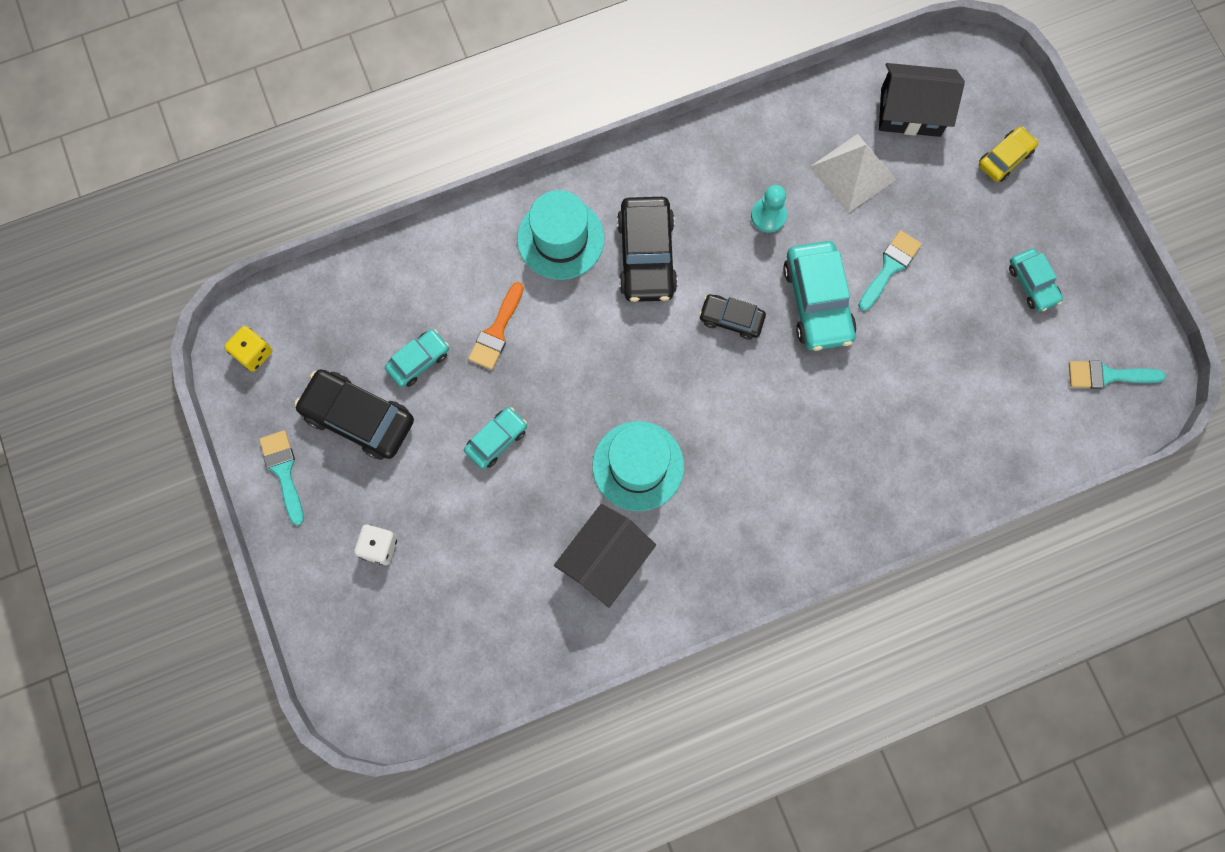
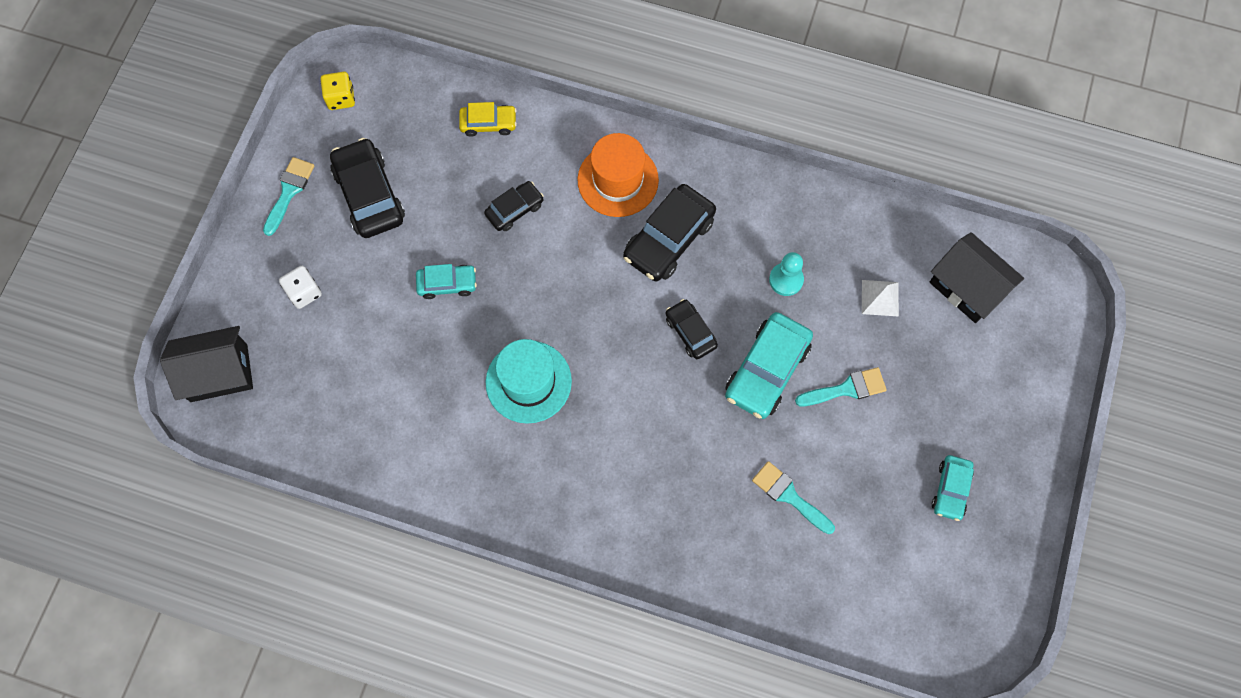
camera: 40 degrees right, 5 degrees down
(418, 361) = (444, 188): turquoise car -> none
(496, 331) = (514, 209): orange brush -> black car
(560, 239) = (618, 180): turquoise hat -> orange hat
(605, 559) = (446, 428): black house -> black house (219, 373)
(852, 173) = (880, 298): white pyramid -> white pyramid, size x0.61
(1005, 158) = (1014, 379): yellow car -> yellow car (488, 123)
(1107, 375) = (949, 608): turquoise brush -> turquoise brush (789, 496)

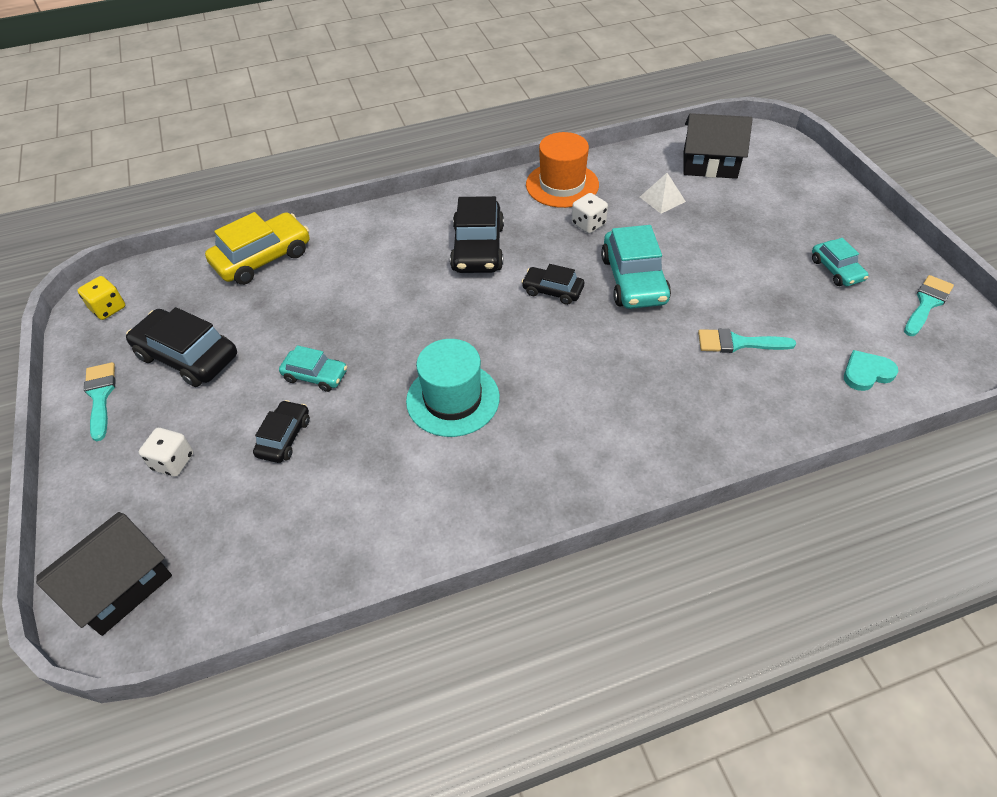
camera: 35 degrees left, 20 degrees down
(447, 284) = (315, 375): turquoise car -> turquoise car turned 60 degrees clockwise
(488, 123) = (262, 258): yellow car -> yellow car, size x1.74
(514, 209) = (333, 296): black car -> black car (284, 437)
(618, 180) = (403, 237): orange hat -> orange hat (562, 185)
(786, 280) = (588, 224): turquoise pawn -> white dice
(846, 389) = (700, 257): turquoise brush -> turquoise brush (927, 303)
(862, 600) = (866, 373): none -> turquoise heart

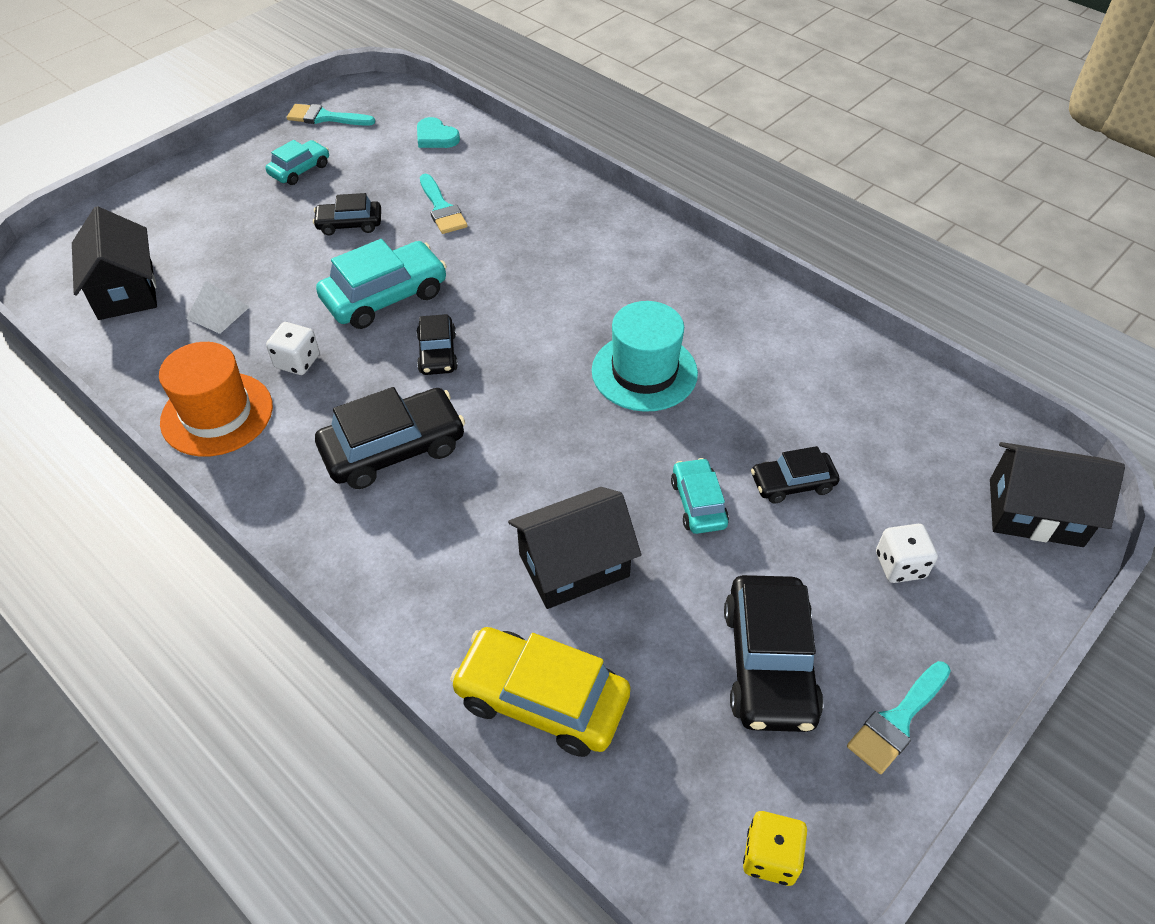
camera: 120 degrees left, 0 degrees up
(326, 298) = (574, 565): none -> black house
(740, 282) = (349, 224): none -> black car

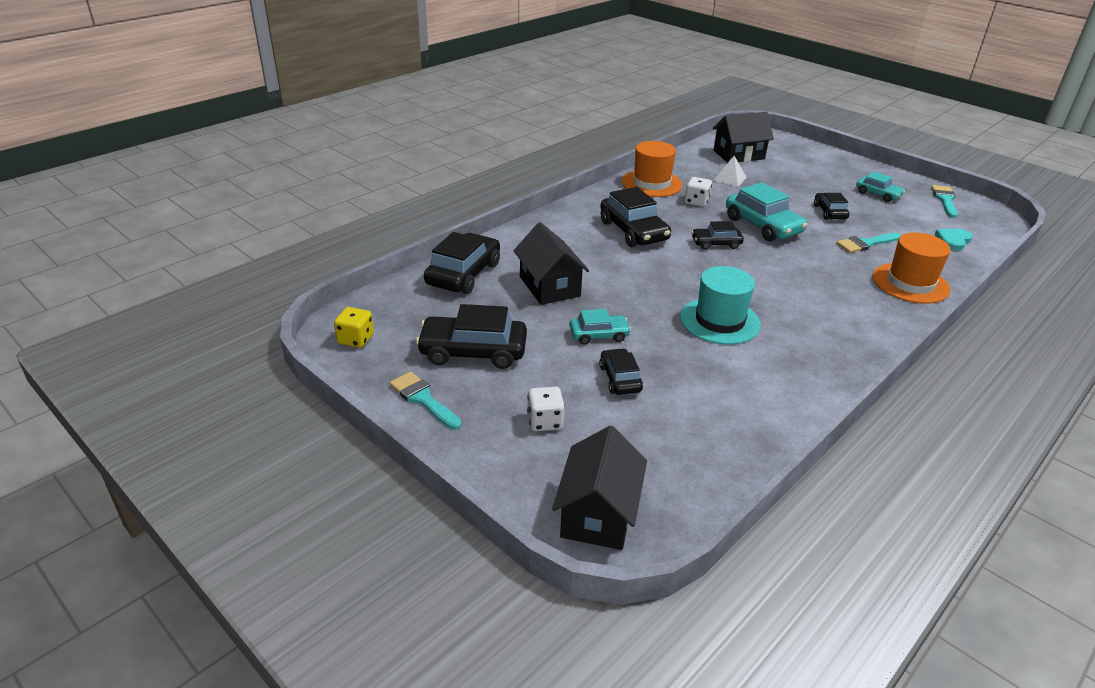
camera: 90 degrees right, 15 degrees down
(539, 192) = (910, 283): none -> orange hat
(541, 699) = (463, 274): yellow car -> black car

